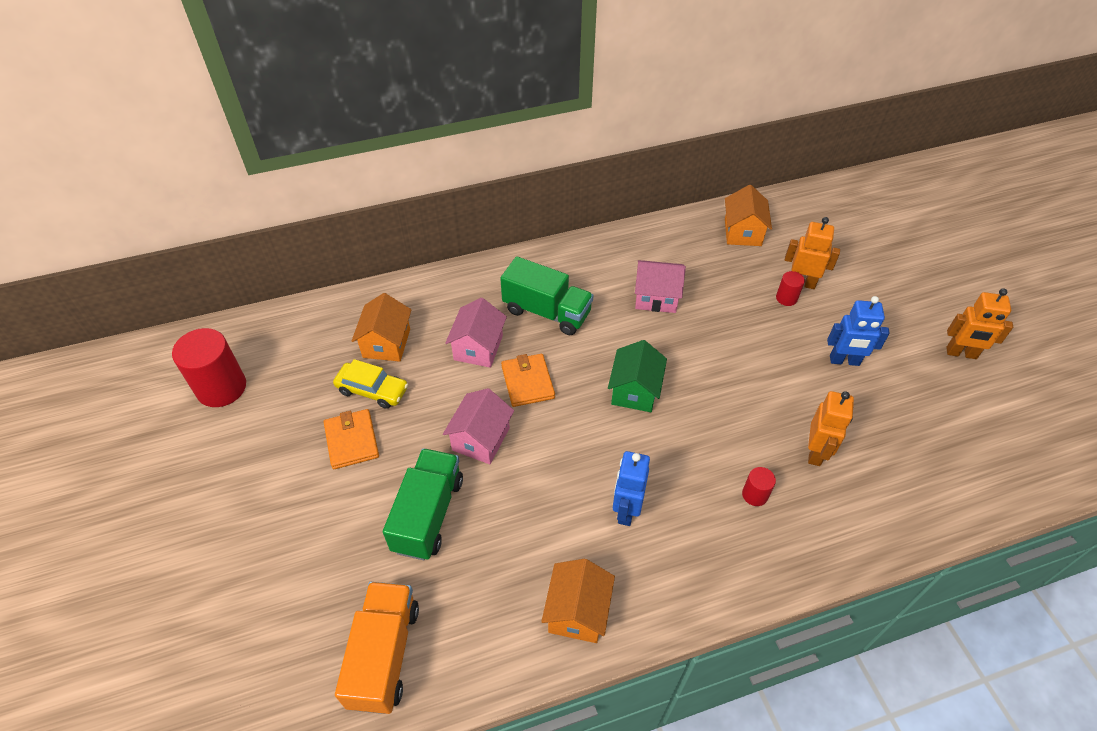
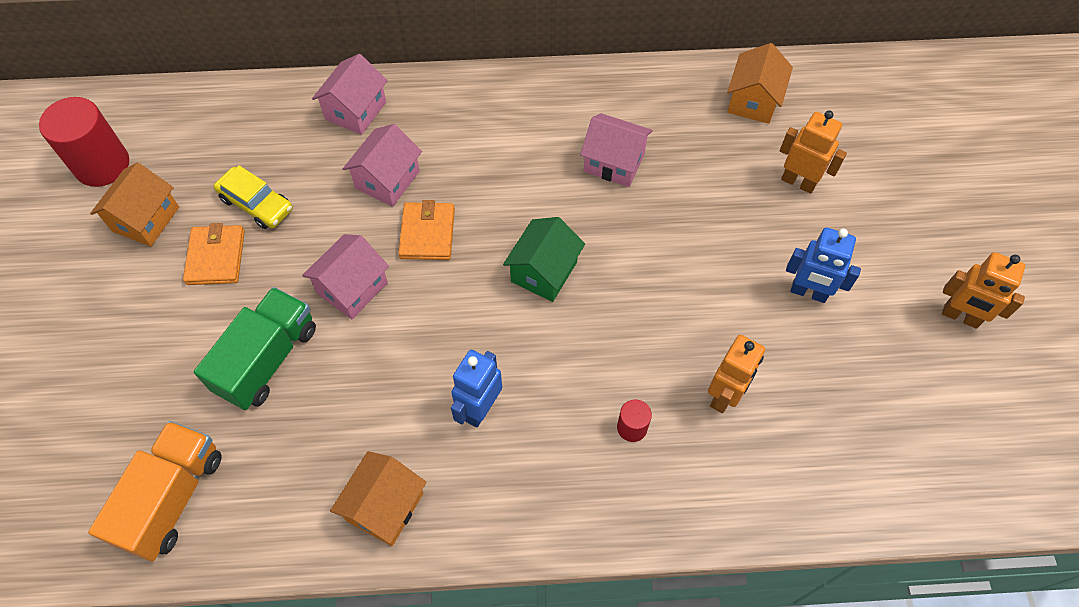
camera: 15 degrees right, 10 degrees up
(386, 343) = (290, 152): orange house -> orange house (146, 219)
(431, 300) = (356, 110): none -> pink house
(547, 312) = (480, 153): green truck -> none
(786, 298) = (771, 197): red cylinder -> none

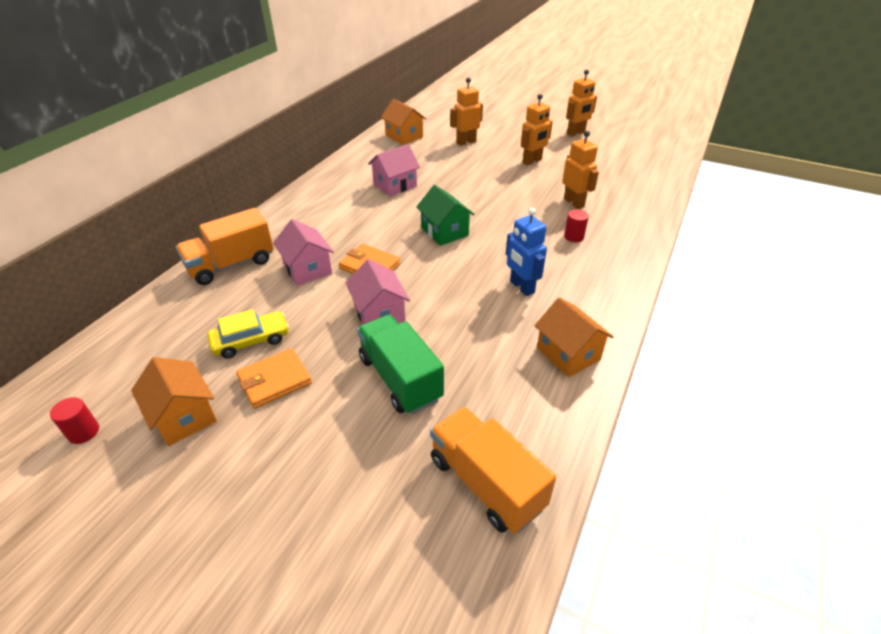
camera: 60 degrees left, 20 degrees down
(102, 165) = (83, 432): red cylinder -> red cylinder, size x0.48
(216, 257) = (275, 380): orange wallet -> orange wallet turned 60 degrees counterclockwise
(356, 110) = (231, 265): pink house -> orange truck
(808, 292) = (532, 161): blue robot -> orange robot

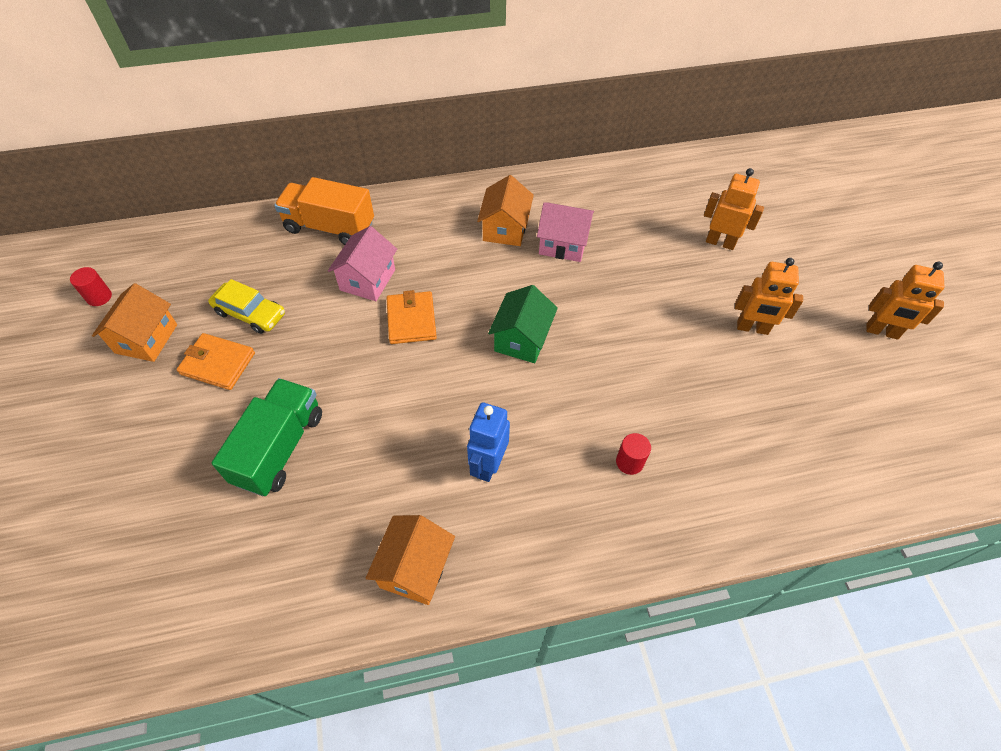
camera: 50 degrees right, 15 degrees up
(379, 313) = (351, 374): pink house -> none
(404, 136) = (667, 185): orange house -> orange house (505, 229)
(486, 483) = (202, 592): orange truck -> none
(574, 202) = (704, 423): orange robot -> none

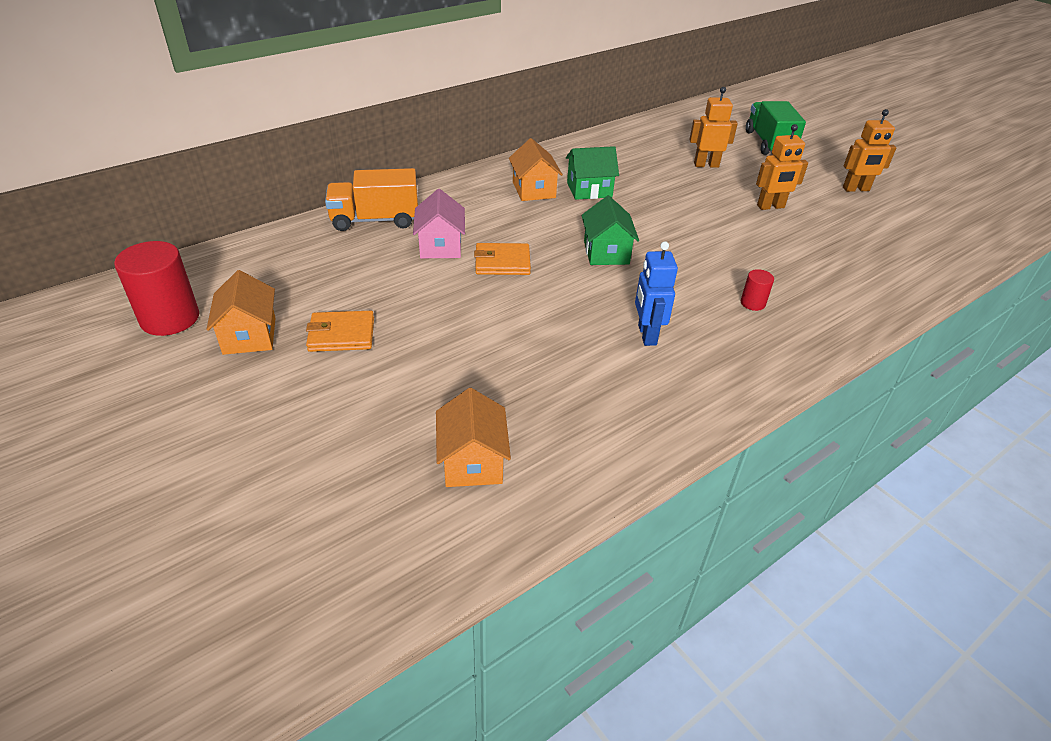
camera: 25 degrees left, 15 degrees down
(99, 297) = (170, 318): red cylinder -> red cylinder, size x2.09
(250, 313) = (345, 293): yellow car -> none
(279, 448) = (453, 375): green truck -> green truck (769, 143)
(411, 320) = (502, 262): orange wallet -> orange wallet turned 60 degrees counterclockwise
(415, 568) = (644, 417): orange house -> orange house (472, 462)
(563, 244) = (589, 190): pink house -> green house

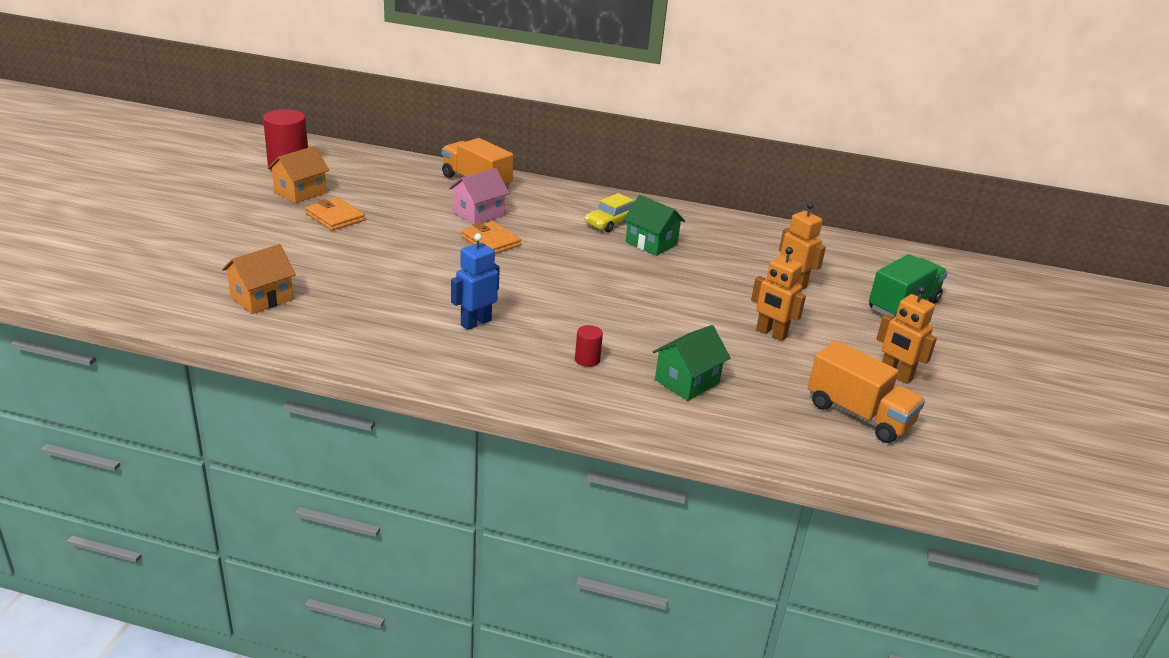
camera: 50 degrees right, 10 degrees down
(534, 190) = (611, 222): orange house -> yellow car
(606, 252) = (566, 276): green house -> green house (687, 381)
(898, 226) = (858, 415): none -> orange truck

